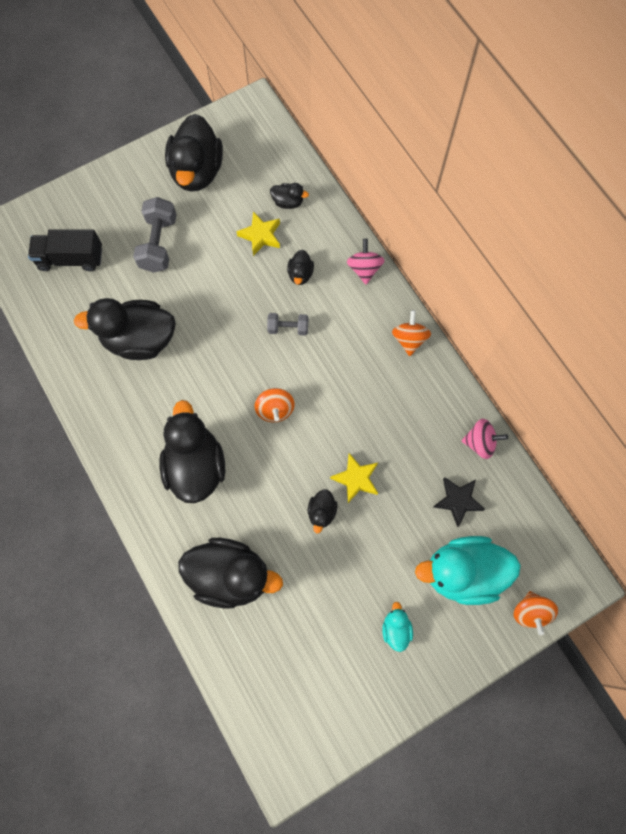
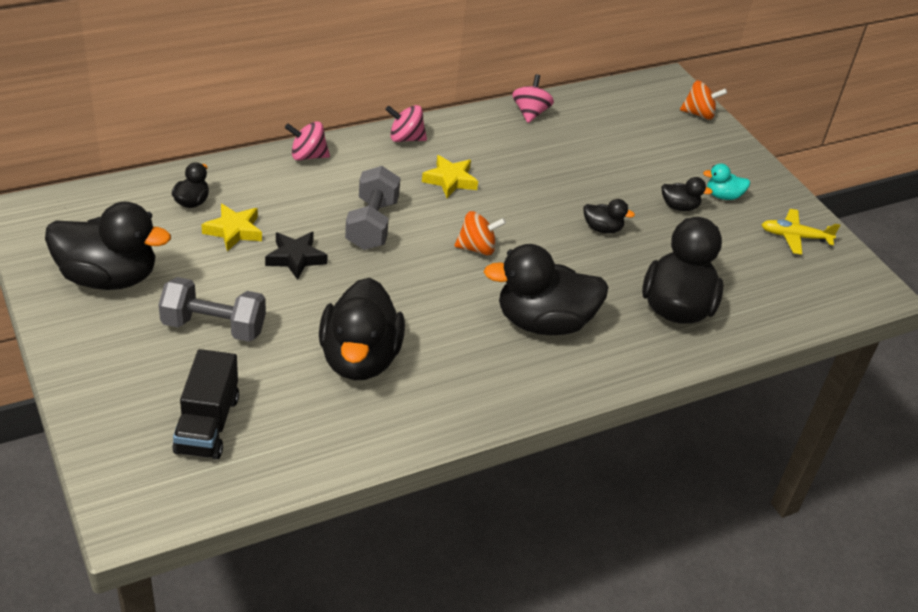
camera: 90 degrees left, 30 degrees down
(288, 328) = (372, 224): grey dumbbell -> grey dumbbell, size x1.74
(300, 274) = (300, 205): black duck -> black duck (679, 207)
(348, 697) = (794, 237): none -> yellow plane
(356, 479) = (565, 199): yellow star -> yellow star (450, 180)
(409, 339) = (405, 138): orange spinning top -> pink spinning top
(457, 501) = (591, 137): black star -> black star (296, 258)
(463, 572) = (664, 146): turquoise duck -> none

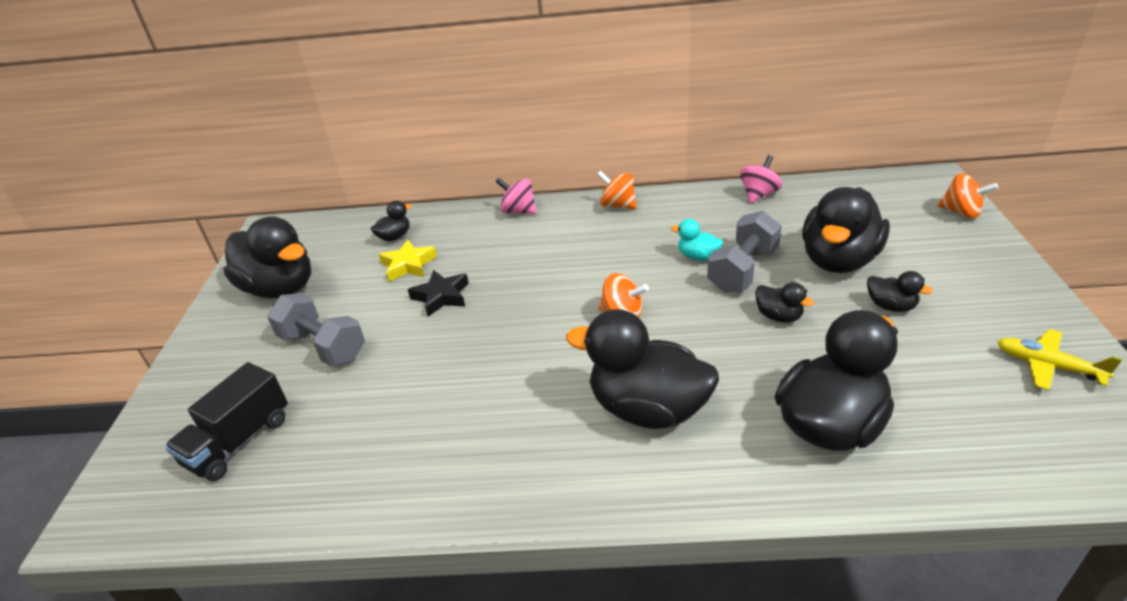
camera: 35 degrees right, 5 degrees down
(360, 359) = (425, 407): black duck -> black duck (838, 260)
(372, 224) = (533, 277): grey dumbbell -> grey dumbbell (743, 270)
(405, 138) = (617, 205): pink spinning top -> orange spinning top
(450, 180) = (637, 246): yellow star -> none
(723, 196) = (957, 302): turquoise duck -> turquoise duck (698, 256)

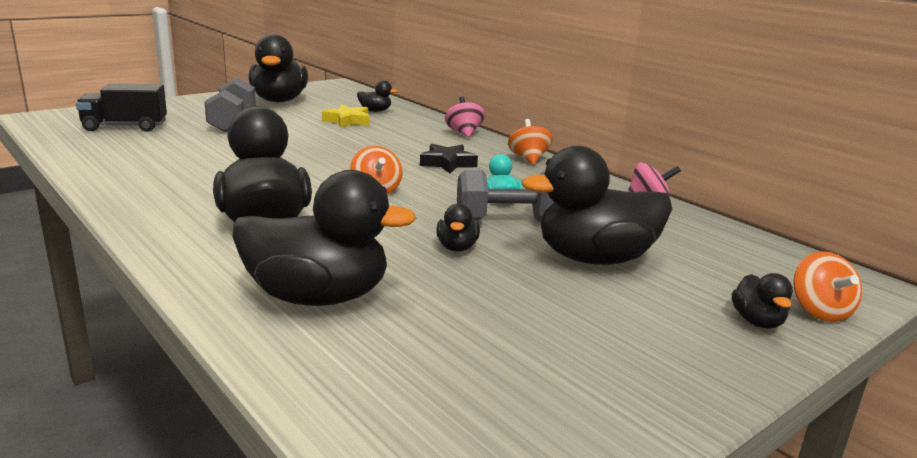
camera: 45 degrees right, 15 degrees down
(441, 296) = (324, 136): black star -> black star (447, 163)
(890, 306) = (552, 297): black duck -> black duck (757, 322)
(1047, 366) = (567, 409): yellow plane -> none

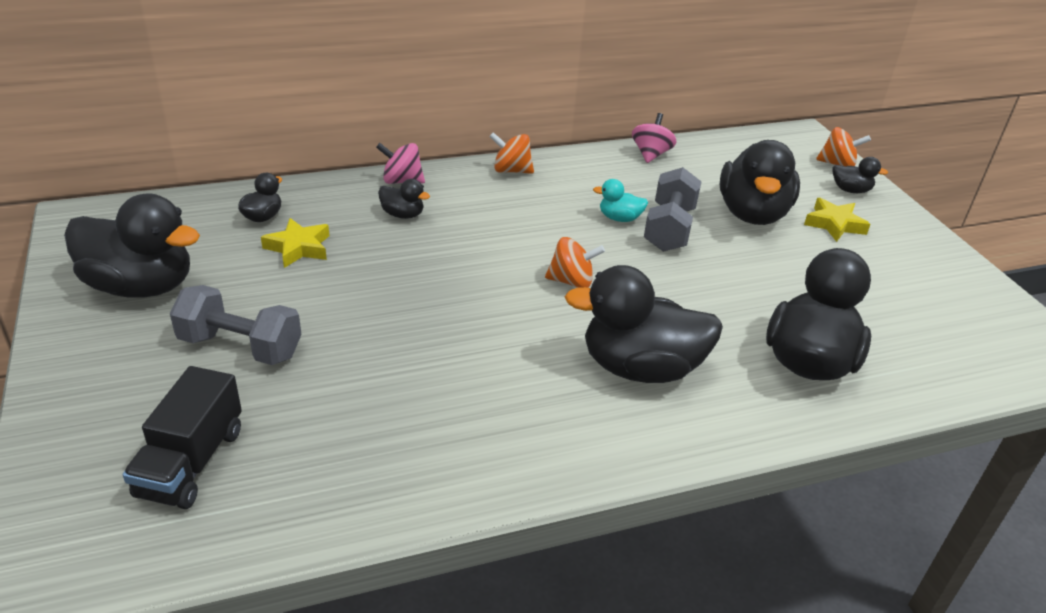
camera: 70 degrees left, 15 degrees up
(447, 163) = (504, 219): black star -> none
(457, 247) = (722, 270): black duck -> black duck (402, 215)
(641, 310) = (834, 224): none -> yellow star

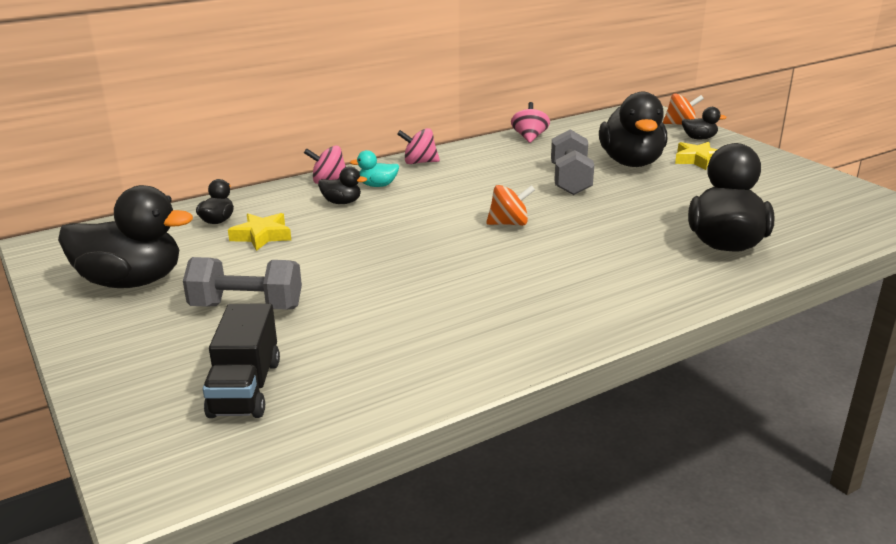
camera: 10 degrees left, 10 degrees down
(511, 170) = (419, 162): orange spinning top -> pink spinning top
(619, 218) = (526, 180): turquoise duck -> turquoise duck (377, 185)
(640, 368) = (595, 268): black duck -> none

